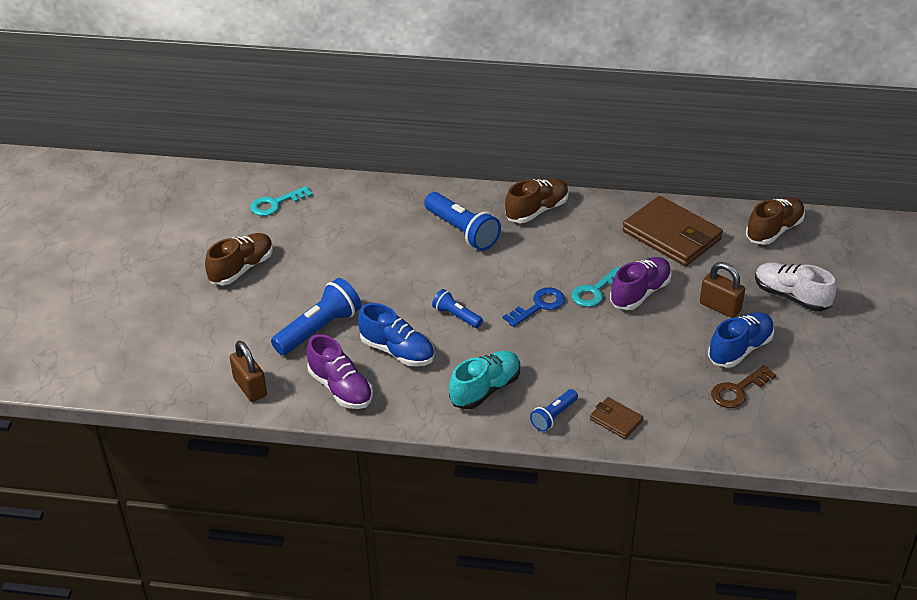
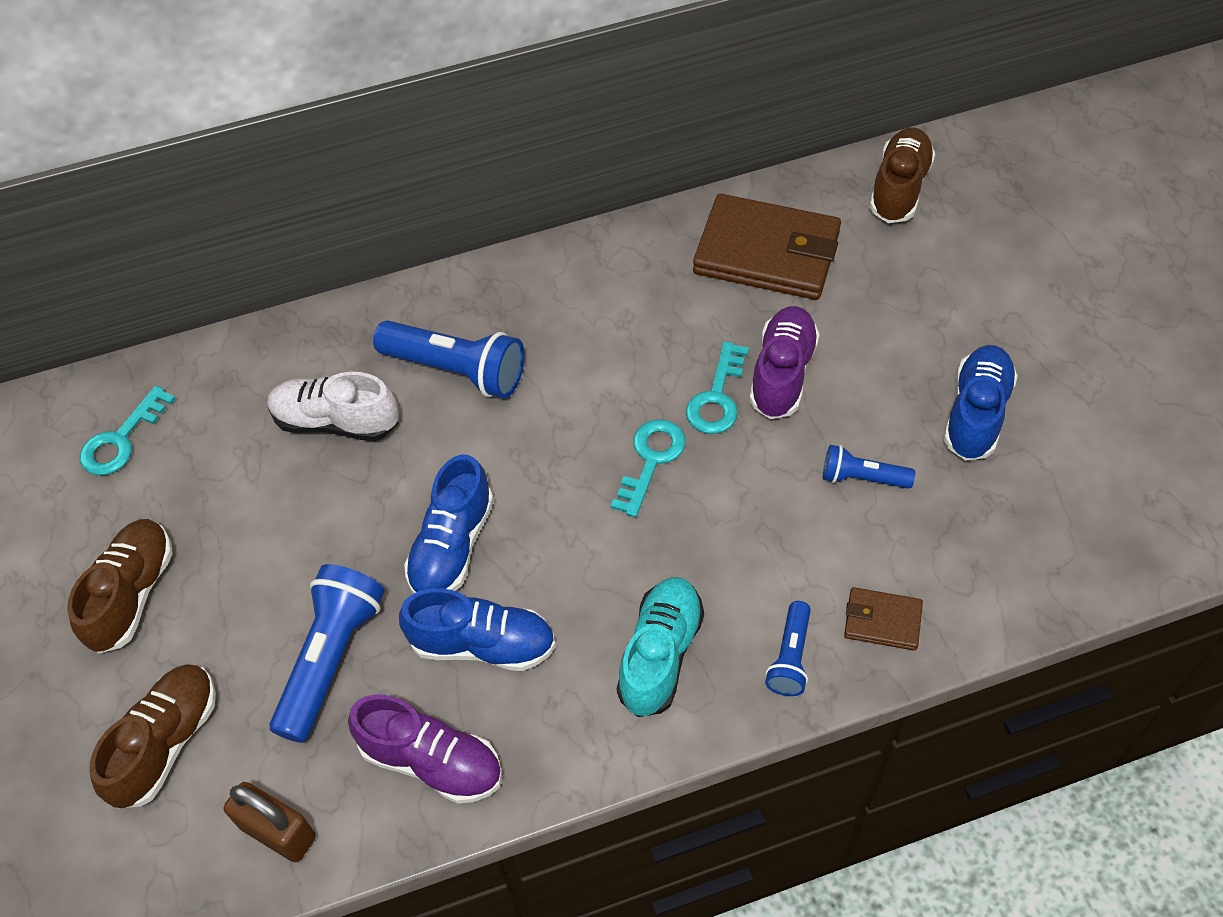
camera: 25 degrees left, 15 degrees up
(409, 305) = (452, 546): none -> blue shoe
(456, 316) = (537, 534): blue flashlight -> blue flashlight (862, 478)
(537, 210) = (548, 286): brown shoe -> brown shoe (166, 743)
(539, 306) = (651, 460): blue key -> turquoise key
(720, 307) = (905, 351): brown padlock -> none
(738, 390) = (1016, 487): brown key -> none
(791, 296) = (988, 292): white shoe -> white shoe (336, 422)

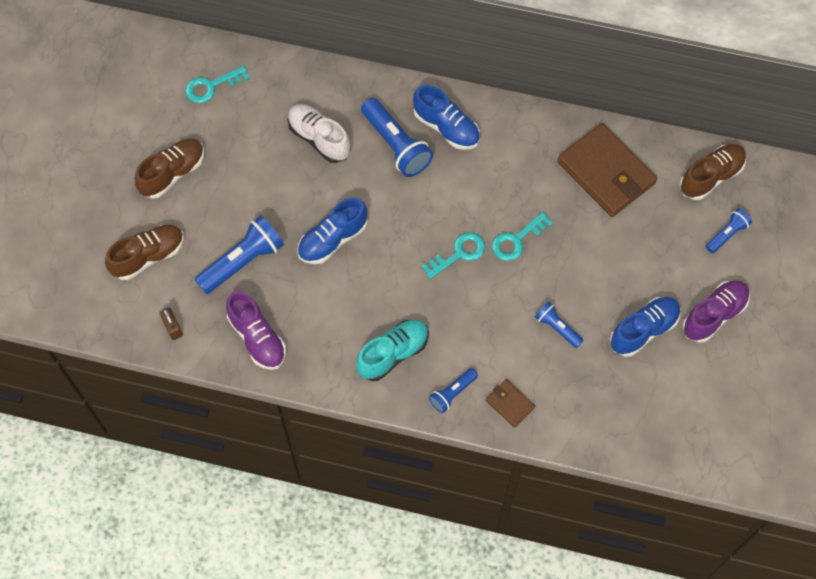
camera: 30 degrees right, 10 degrees up
(278, 832) = (172, 327): brown padlock -> brown padlock, size x0.67
(482, 644) = (315, 297): blue shoe -> blue shoe (446, 127)
(782, 373) = (560, 247): purple shoe -> purple shoe (714, 315)
(975, 242) = (726, 234): none -> blue flashlight

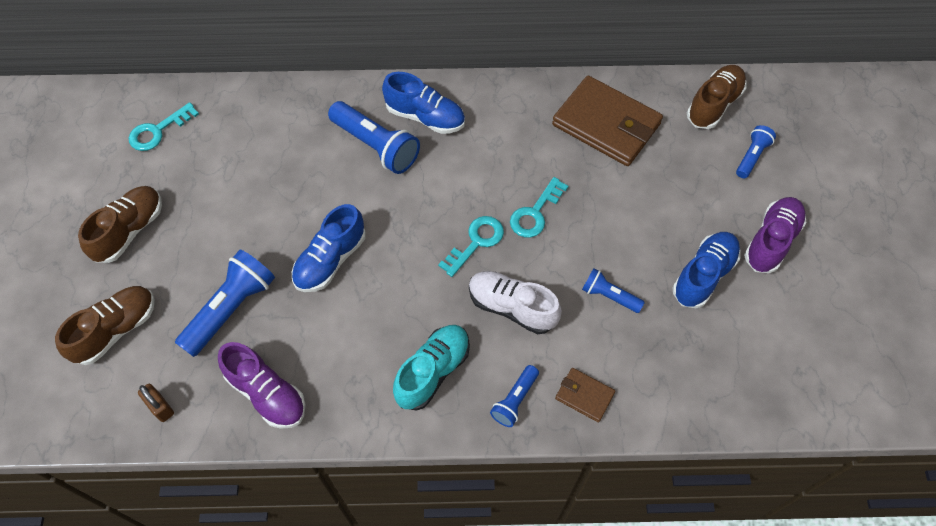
camera: 15 degrees left, 5 degrees down
(319, 138) = (290, 158): white shoe -> white shoe (512, 307)

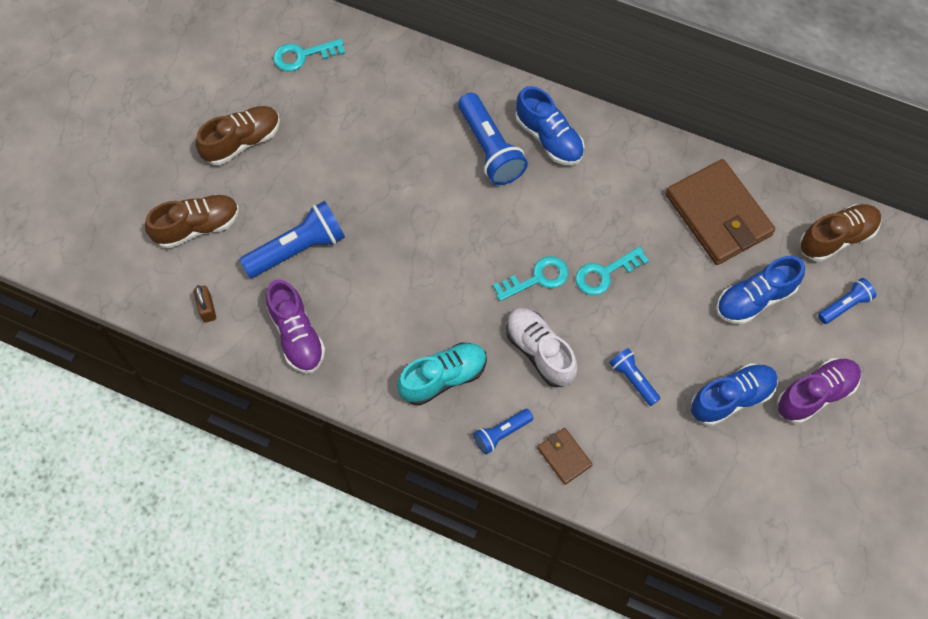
camera: 25 degrees right, 5 degrees up
(330, 260) = (401, 240): blue shoe -> blue shoe (755, 299)

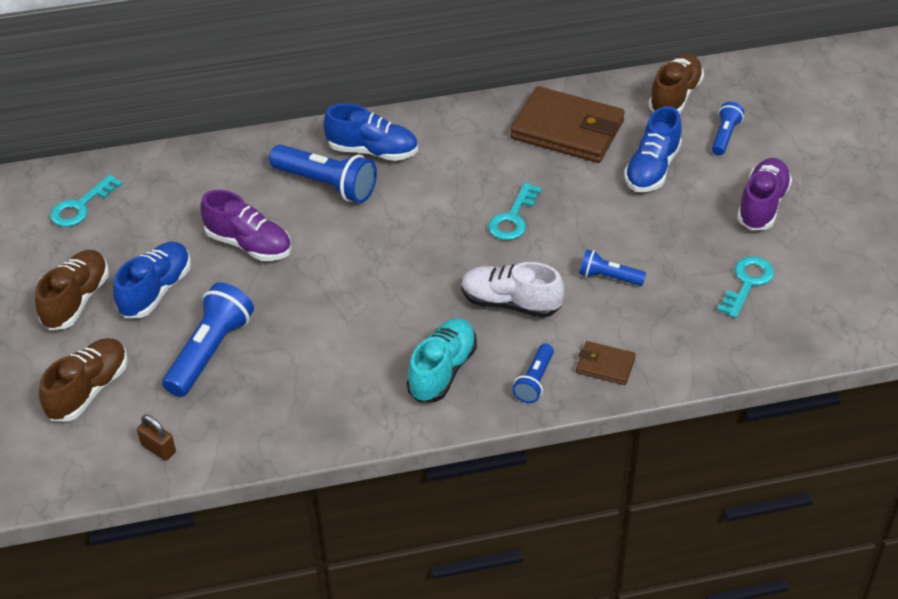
camera: 35 degrees left, 20 degrees down
(297, 335) = (271, 418): purple shoe -> purple shoe (249, 244)
(537, 278) = (457, 253): turquoise key -> turquoise key (747, 283)
(731, 398) = (701, 245): blue shoe -> blue shoe (156, 291)

